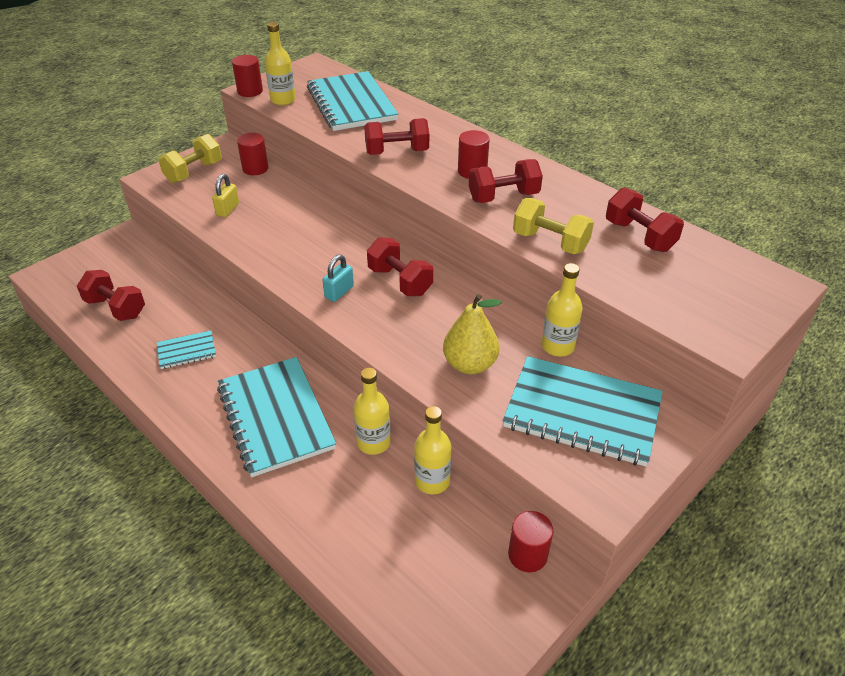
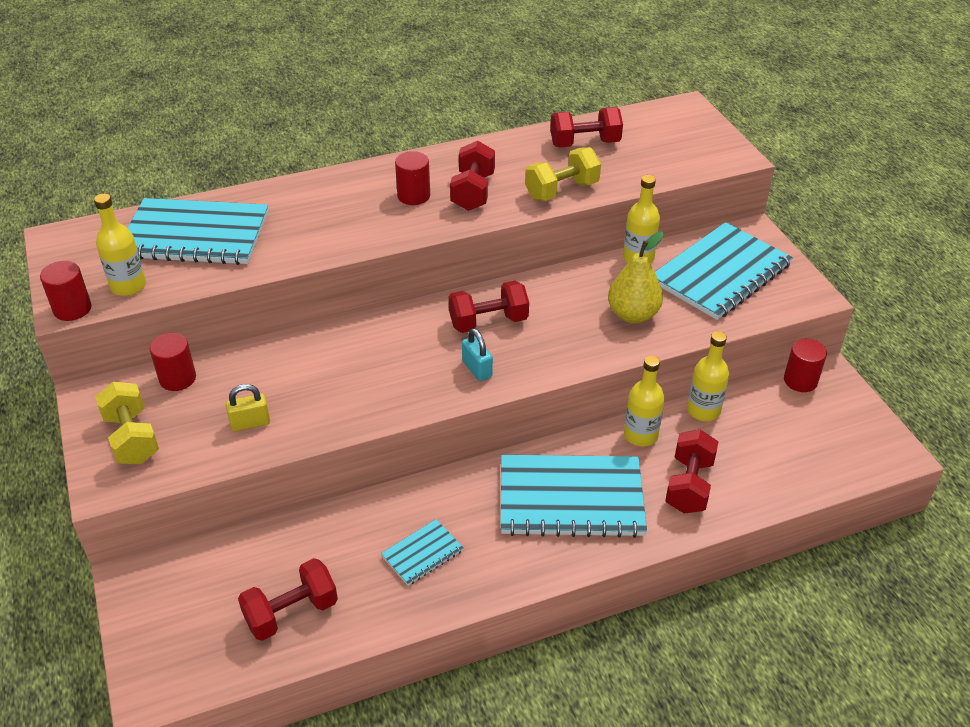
camera: 65 degrees left, 0 degrees up
(187, 351) = (422, 553): turquoise notebook -> turquoise notebook turned 45 degrees clockwise
(228, 209) = (250, 423): yellow padlock -> yellow padlock turned 60 degrees counterclockwise
(397, 152) = (334, 232): red dumbbell -> red dumbbell (689, 485)

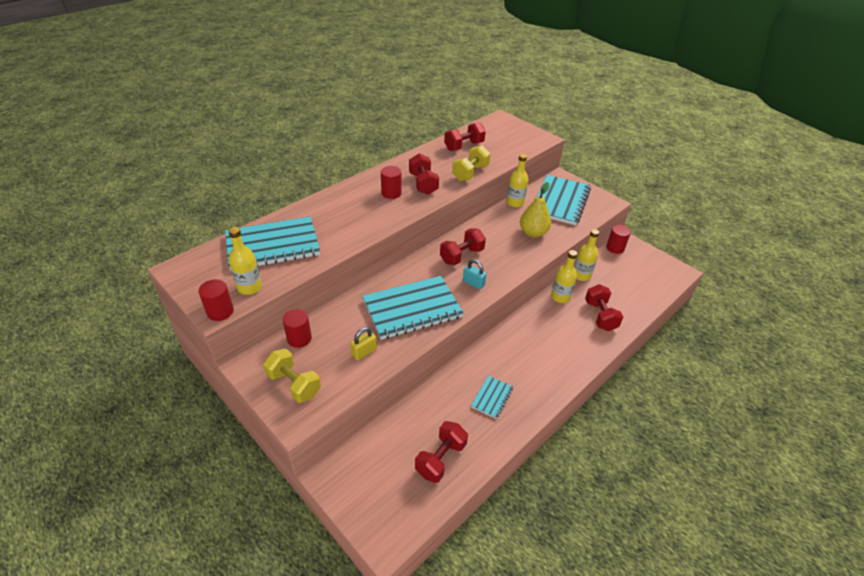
camera: 25 degrees left, 0 degrees up
(571, 499) = (548, 341): turquoise notebook -> turquoise notebook (412, 309)

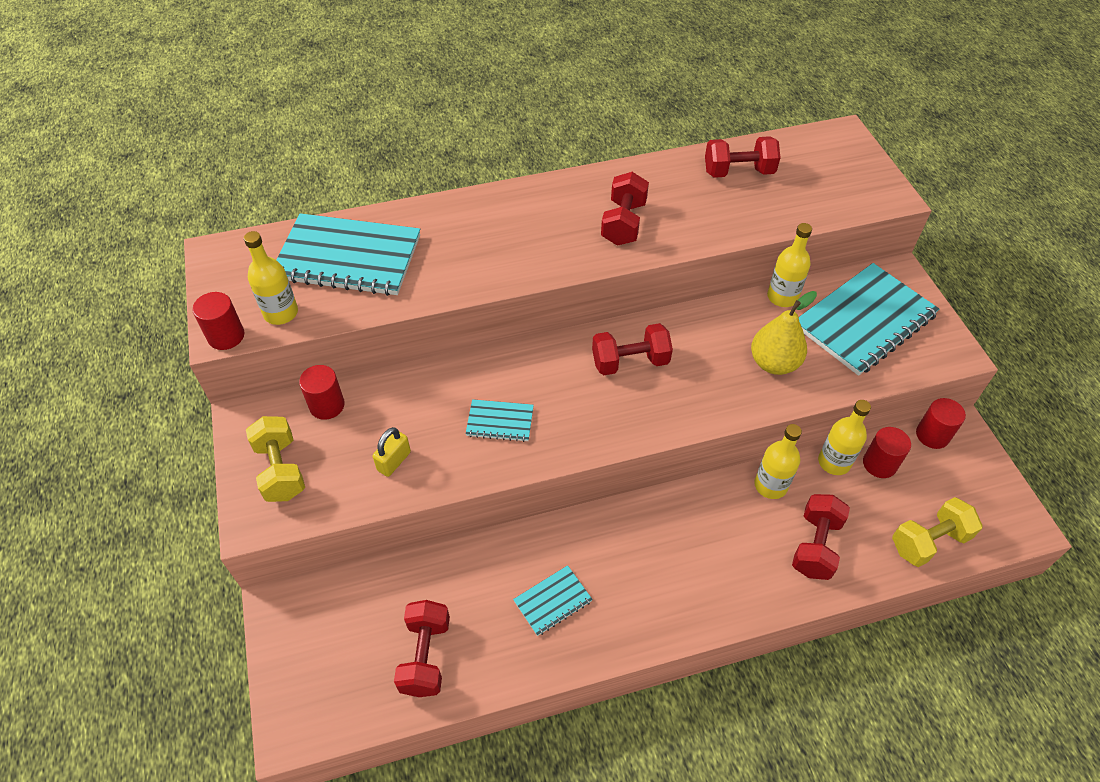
camera: 30 degrees right, 10 degrees up
(364, 352) = (394, 461): yellow padlock -> yellow padlock turned 45 degrees counterclockwise
(391, 193) = (564, 224): red cylinder -> red cylinder (879, 464)
(412, 309) = (500, 422): turquoise notebook -> turquoise notebook, size x0.47
(441, 459) = (425, 656): red dumbbell -> red dumbbell turned 60 degrees counterclockwise
(470, 173) = (712, 227): yellow dumbbell -> yellow dumbbell (928, 541)
(473, 283) = (616, 415): turquoise padlock -> none

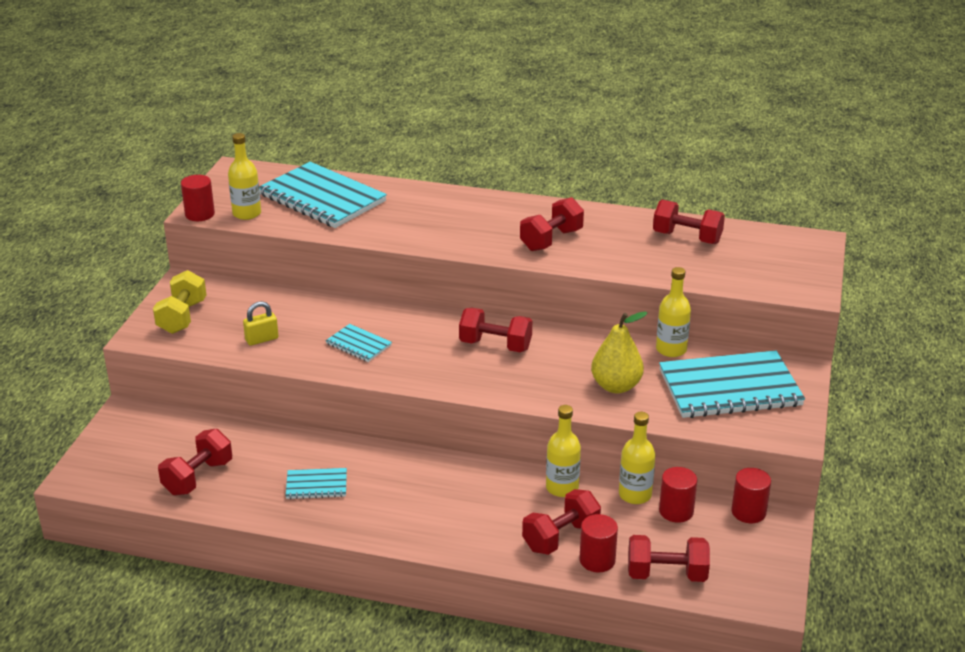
camera: 30 degrees right, 20 degrees down
(327, 405) = (245, 294): red cylinder -> red cylinder (597, 560)
(928, 541) = (666, 574): yellow dumbbell -> red dumbbell

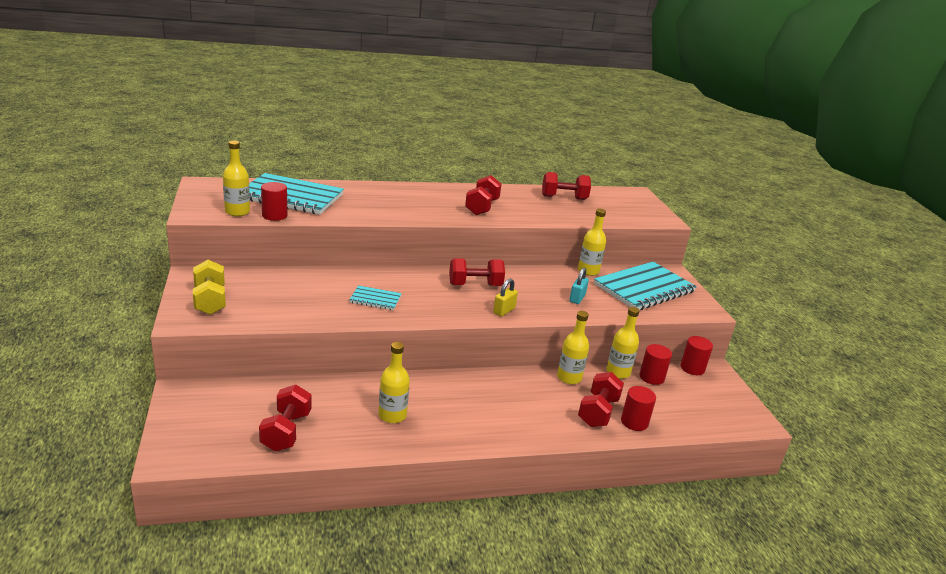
camera: 30 degrees left, 5 degrees down
(200, 214) = (196, 216): red cylinder -> red cylinder (274, 215)
(262, 339) = (293, 307): yellow padlock -> yellow padlock (504, 311)
(316, 485) = (392, 415): turquoise notebook -> yellow bottle
(616, 386) = (577, 298): yellow pear -> turquoise padlock
(666, 574) = (684, 420): red dumbbell -> none

